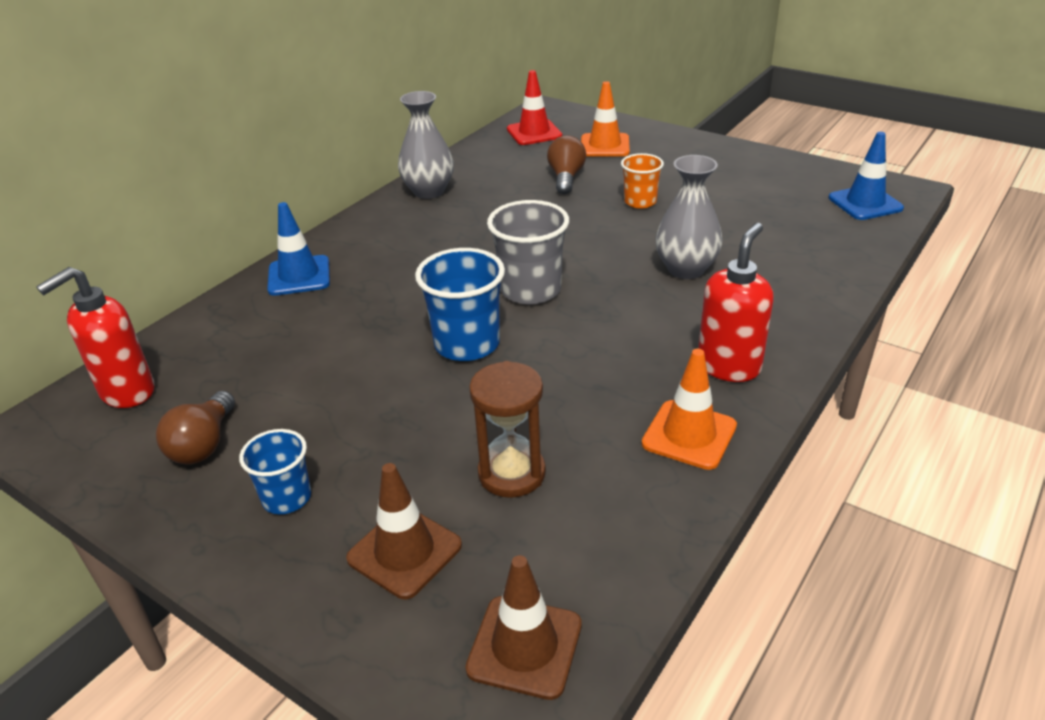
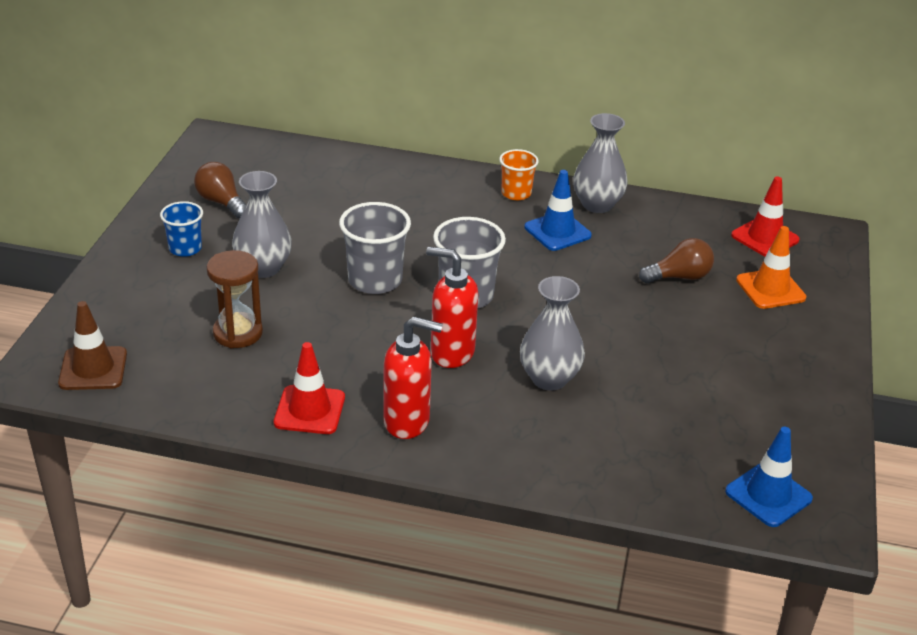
camera: 65 degrees right, 0 degrees up
(127, 392) = (259, 157): red soap dispenser -> red soap dispenser (451, 353)
(203, 444) = (221, 202): brown light bulb -> brown light bulb turned 60 degrees clockwise
(299, 276) = (425, 179): blue traffic cone -> blue traffic cone (557, 231)
(385, 428) = (263, 268): none -> grey vase
(404, 552) = (154, 306): brown traffic cone -> none
(467, 344) = (375, 280): blue cup -> grey cup
(640, 202) = (661, 332): orange cup -> orange cup (516, 193)
(689, 435) = (309, 410): orange traffic cone -> red traffic cone

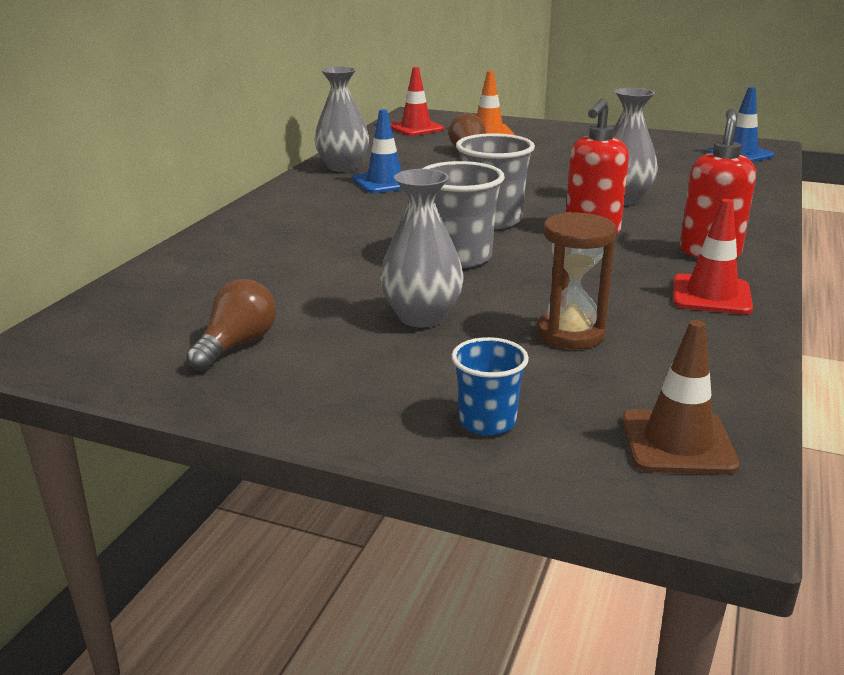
camera: 80 degrees left, 10 degrees down
(185, 248) = (357, 372): blue cup -> blue cup (487, 421)
(221, 202) = (237, 345): brown light bulb -> brown light bulb turned 150 degrees clockwise
(516, 193) = (306, 192): orange cup -> none

